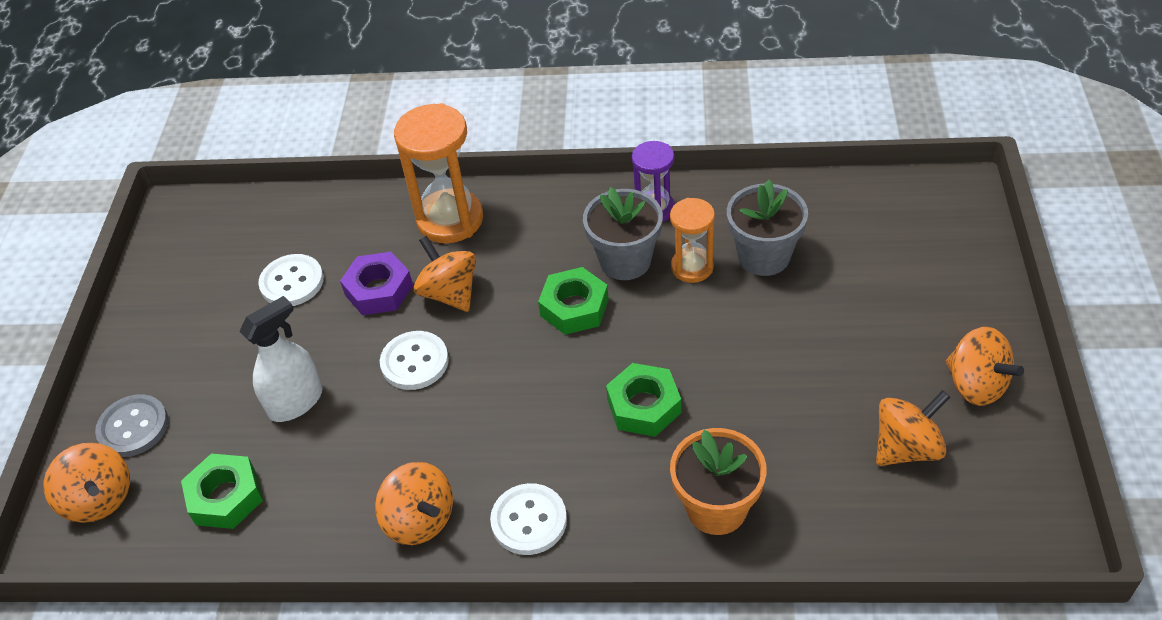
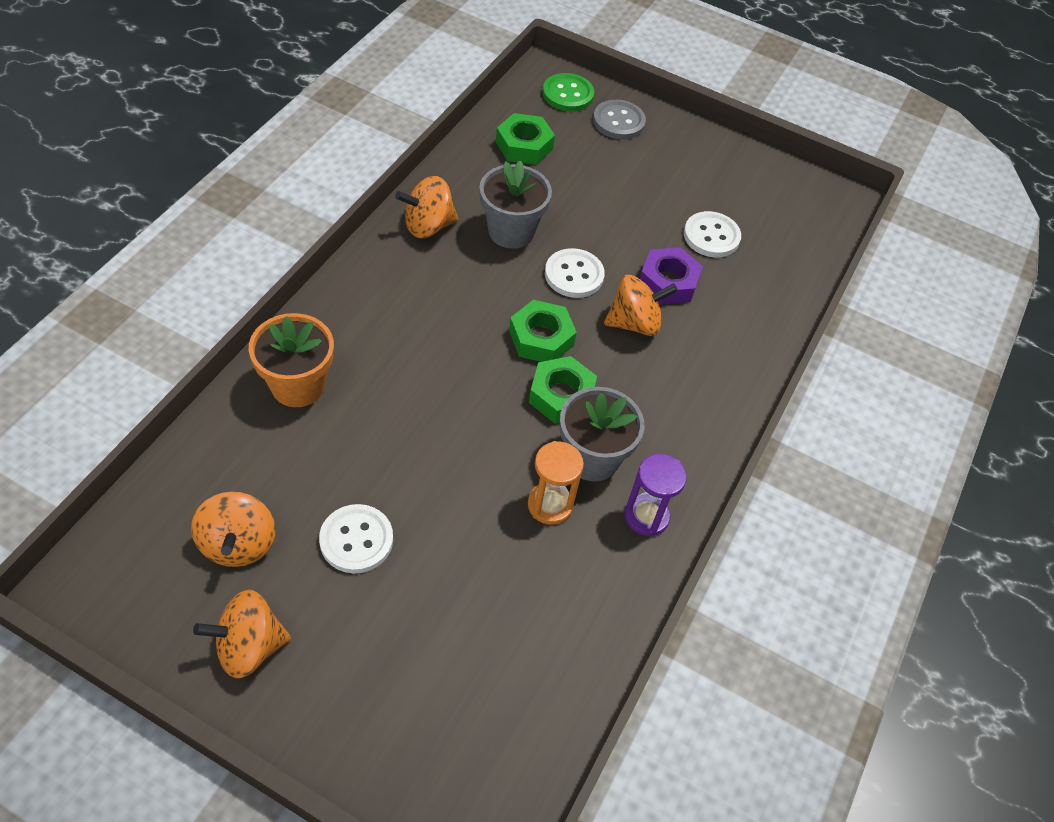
camera: 105 degrees right, 5 degrees up
(99, 499) = (568, 94): orange spinning top -> green button
(296, 402) = (582, 201): white spray bottle -> none
(450, 219) = (726, 358): orange hourglass -> none
(529, 520) = (379, 279): white button -> white button (356, 540)
(644, 406) = (424, 390): green nut -> green nut (541, 338)
(764, 256) = (524, 571): grey flower pot -> grey flower pot (511, 231)

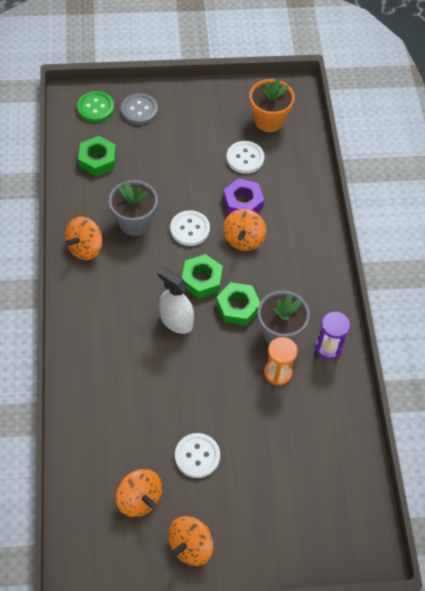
camera: 30 degrees left, 5 degrees up
(298, 385) = (94, 392): orange flower pot -> orange flower pot (268, 120)
(468, 366) = (176, 321): none -> white spray bottle
(634, 323) = (243, 239): orange spinning top -> orange spinning top turned 150 degrees clockwise

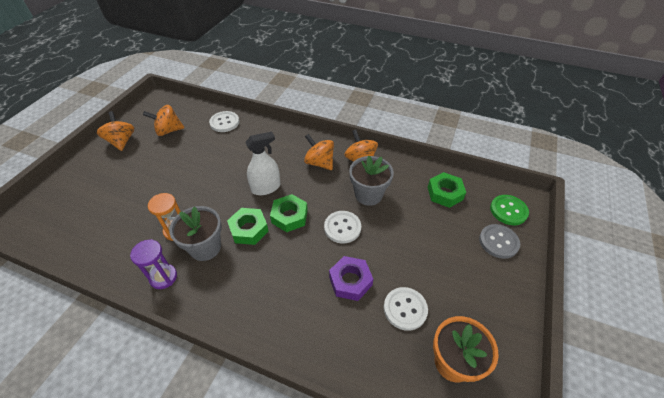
camera: 120 degrees right, 10 degrees down
(197, 456) = (165, 163): white button -> white button (224, 122)
(243, 239) = (309, 263): orange spinning top -> orange spinning top (319, 163)

